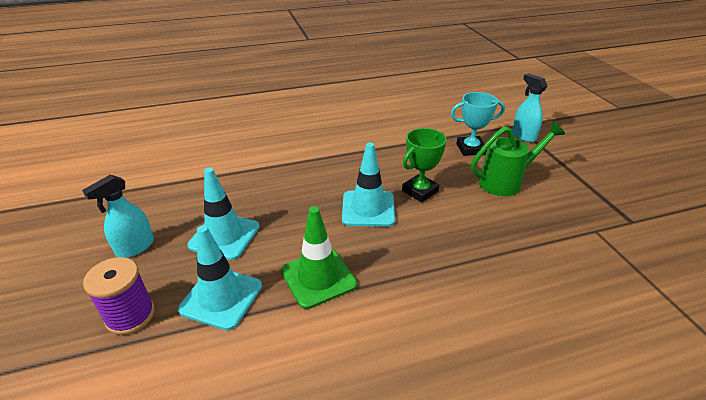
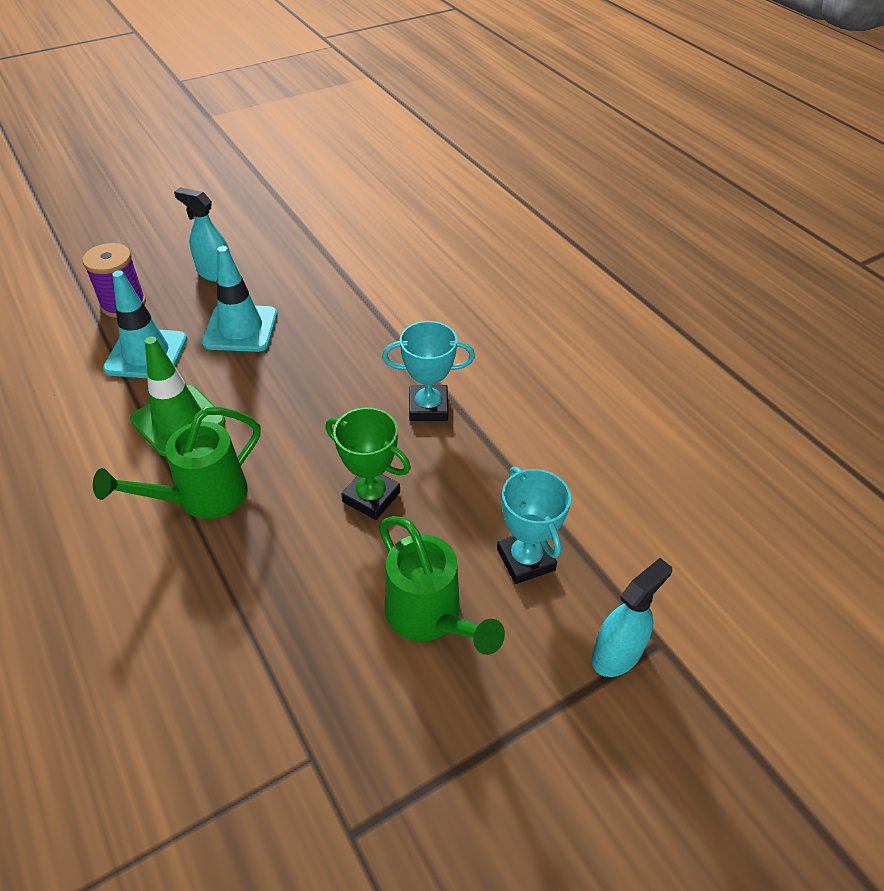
camera: 75 degrees right, 10 degrees up
(352, 162) = (428, 407): none -> turquoise trophy
(368, 209) = (315, 443): turquoise traffic cone -> none
(405, 266) = (202, 497): none -> green watering can

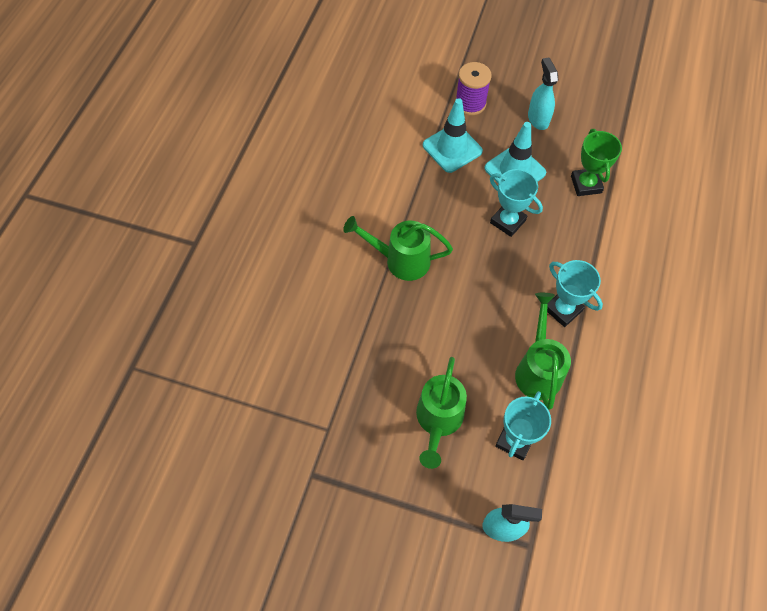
camera: 50 degrees right, 15 degrees up
(178, 420) = (430, 205): green traffic cone -> none
(284, 375) = (507, 221): none -> turquoise trophy
(371, 497) = (477, 334): green trophy -> green trophy (586, 184)
(468, 477) = (538, 369): none -> green watering can

